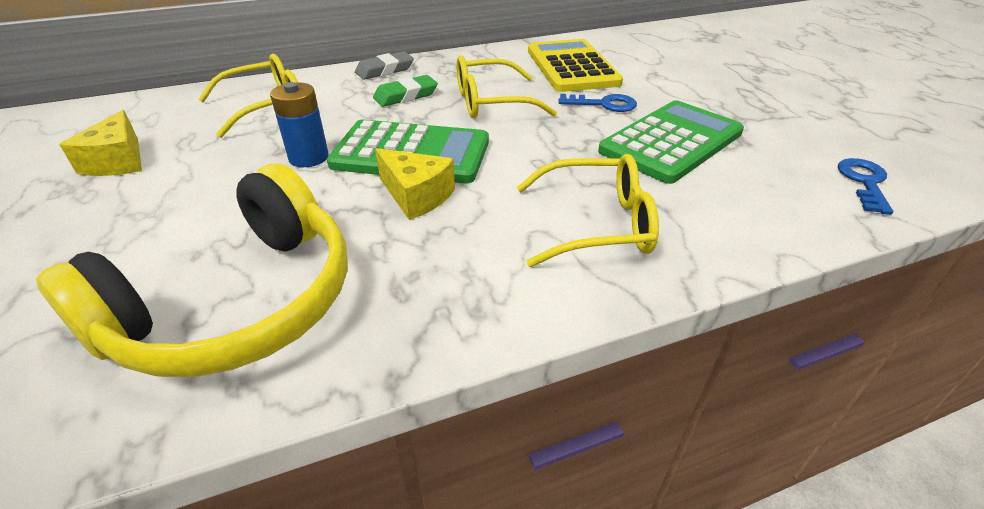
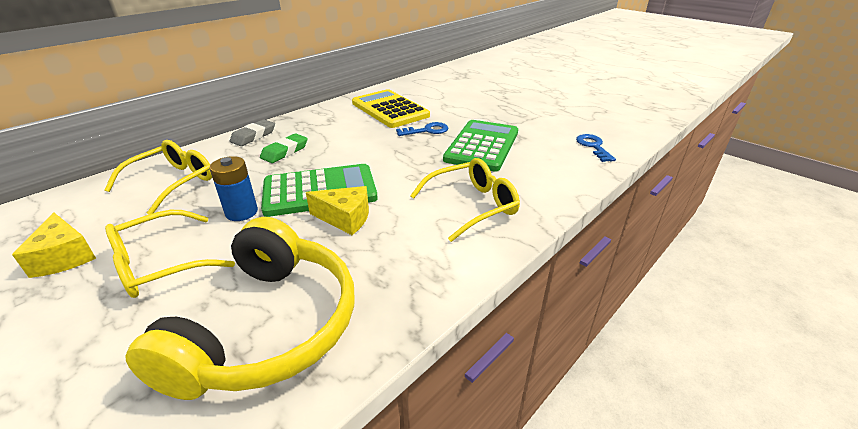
camera: 25 degrees left, 5 degrees down
(492, 102) = (352, 143): yellow glasses -> yellow glasses (162, 264)

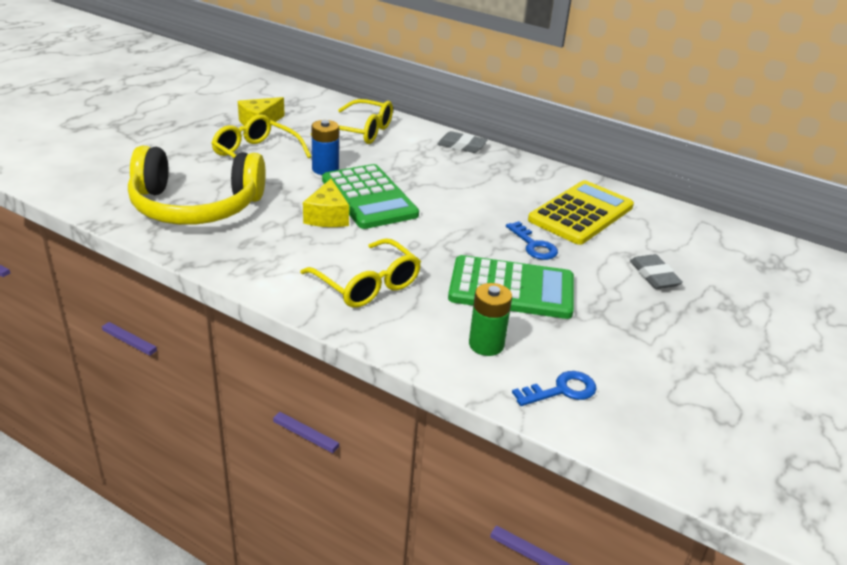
camera: 75 degrees right, 0 degrees up
(285, 151) = (436, 167): green eraser -> none
(471, 102) = (654, 276): none -> grey eraser
(550, 164) = (486, 344): none -> green battery

